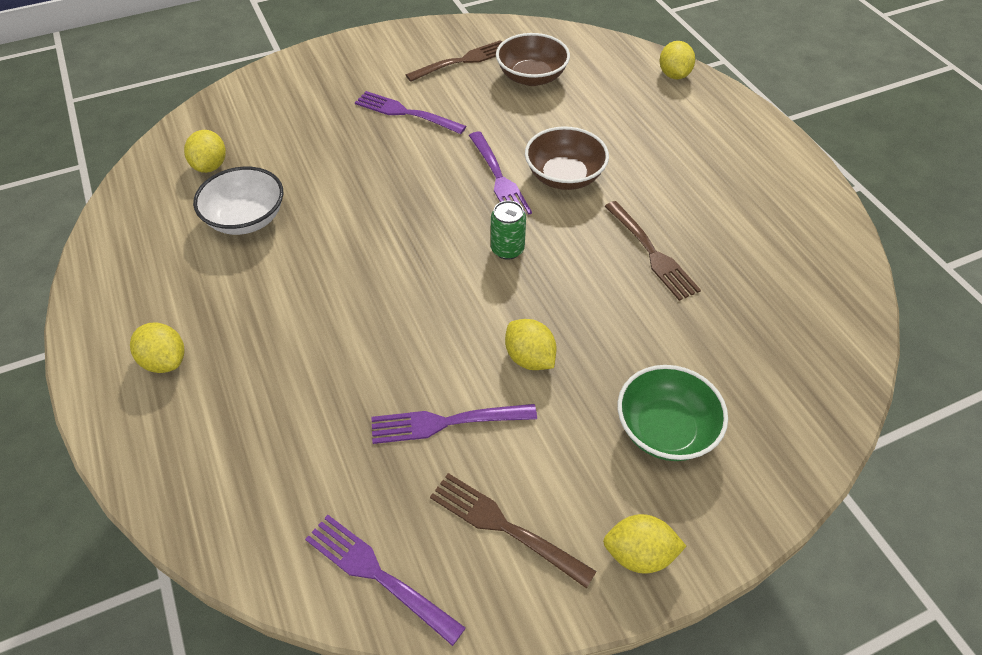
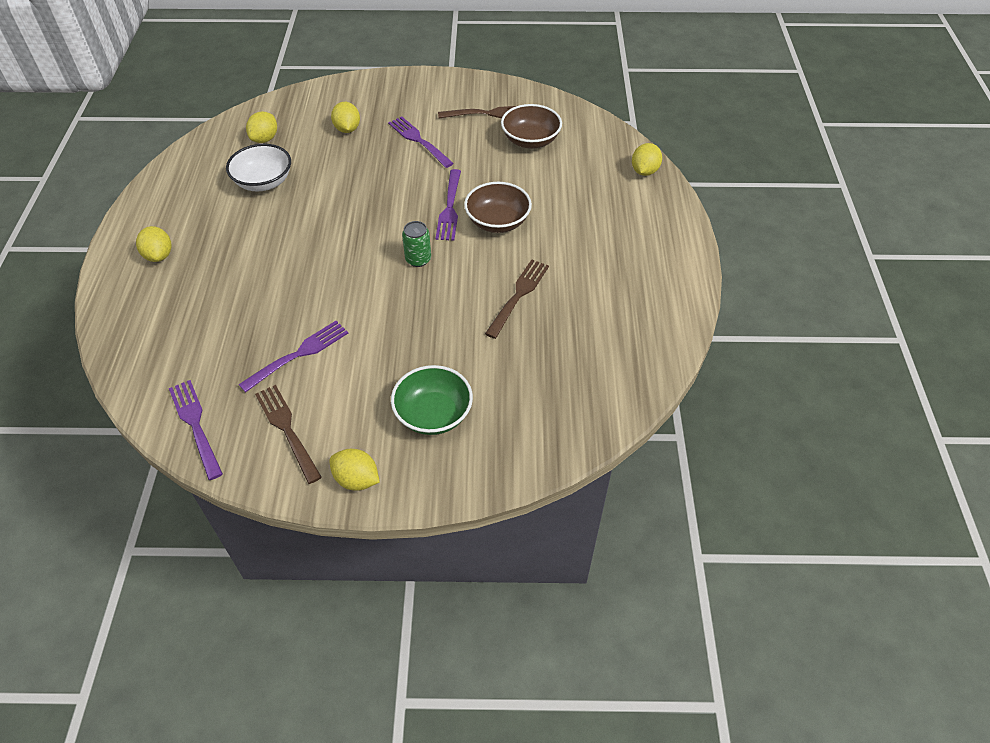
camera: 25 degrees right, 0 degrees up
(447, 422) = (298, 355): purple fork -> purple fork turned 120 degrees clockwise
(529, 358) = (379, 335): yellow lemon -> yellow lemon (347, 129)
(651, 252) = (518, 296): brown fork -> brown fork turned 150 degrees counterclockwise

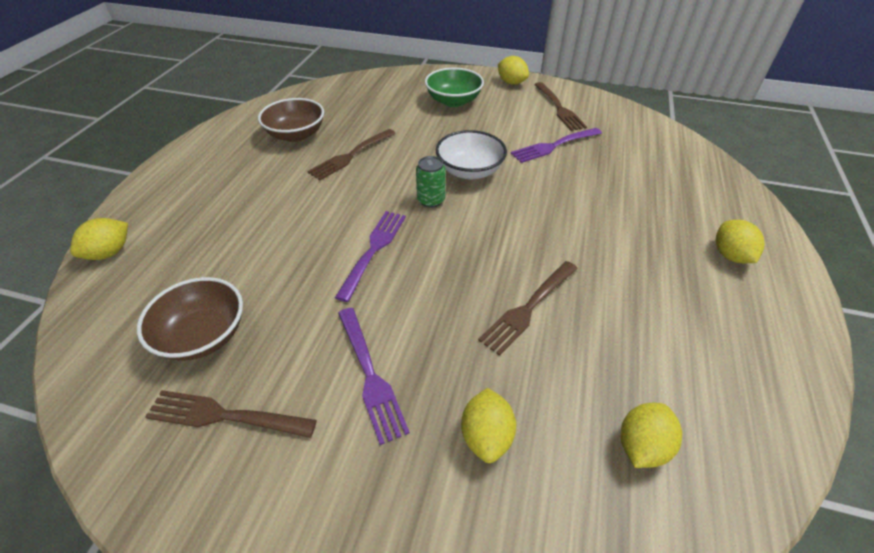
camera: 165 degrees left, 5 degrees down
(196, 426) = (628, 119): purple fork -> none
(263, 182) = (623, 342): white bowl -> white bowl (469, 171)
(325, 190) = (529, 307): none -> brown fork
(497, 222) = (328, 223): brown bowl -> brown bowl (296, 135)

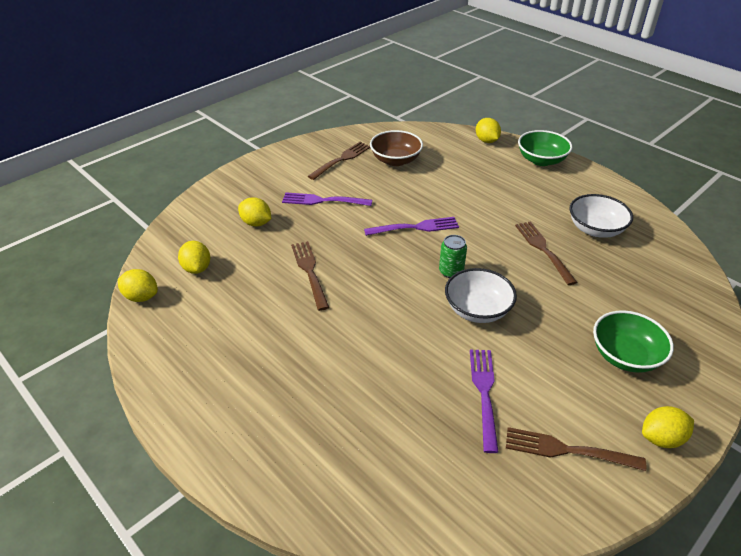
camera: 120 degrees right, 5 degrees down
(159, 192) = (541, 160): none -> green bowl
(296, 135) = (595, 229): brown bowl -> white bowl
(373, 251) = (415, 227): purple fork -> purple fork turned 60 degrees counterclockwise
(730, 255) = (248, 415): yellow lemon -> yellow lemon (141, 297)

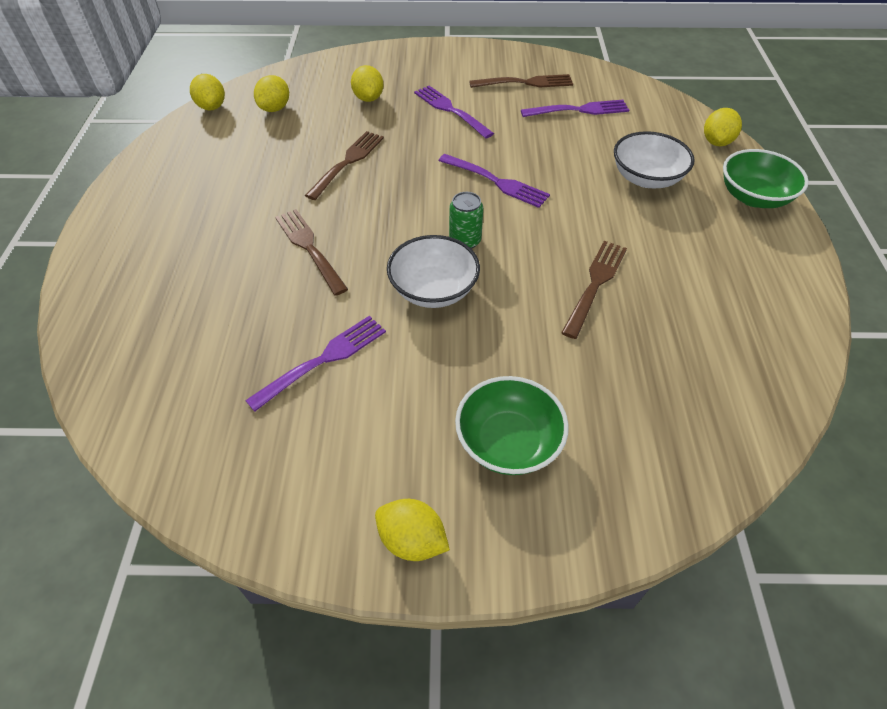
camera: 45 degrees right, 10 degrees up
(395, 160) = (578, 110): brown bowl -> purple fork
(568, 450) = (312, 465): brown fork -> brown fork (310, 248)
(595, 229) = (696, 305): white bowl -> white bowl (646, 178)

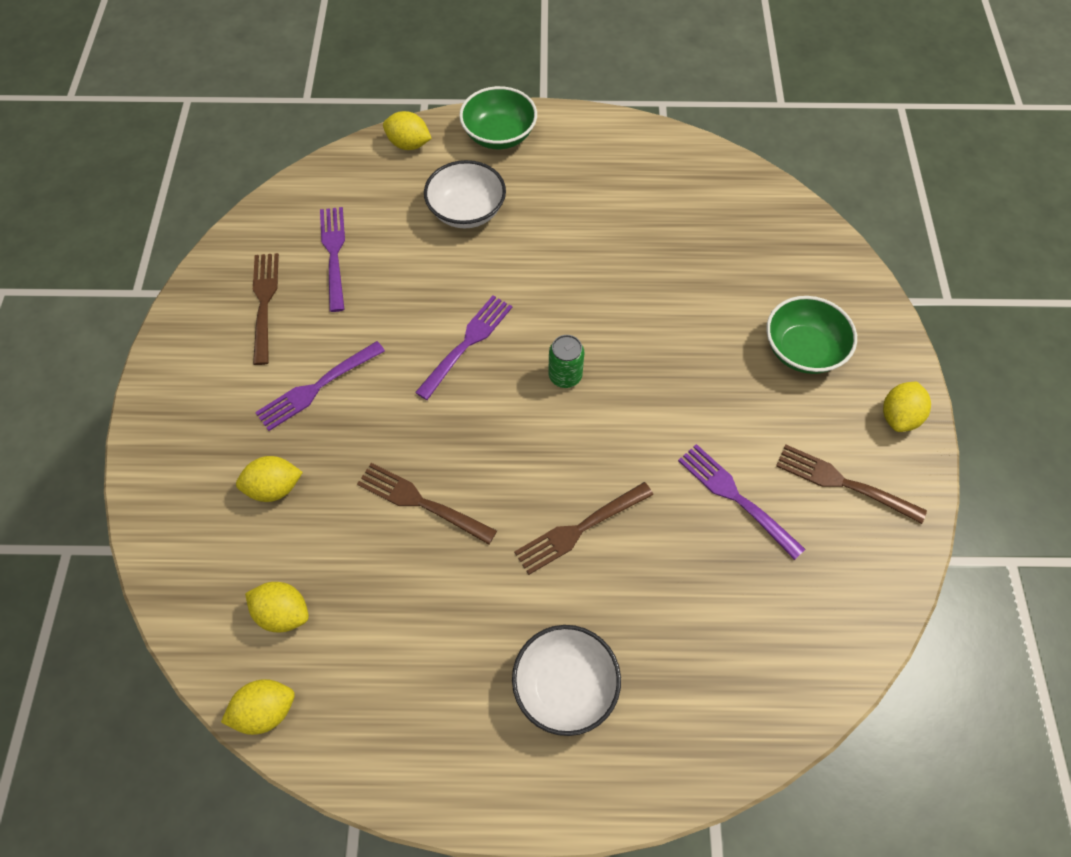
camera: 90 degrees left, 10 degrees up
(433, 290) = (637, 404): white bowl -> white bowl (565, 686)
(595, 285) = (623, 272): brown fork -> brown fork (844, 483)

